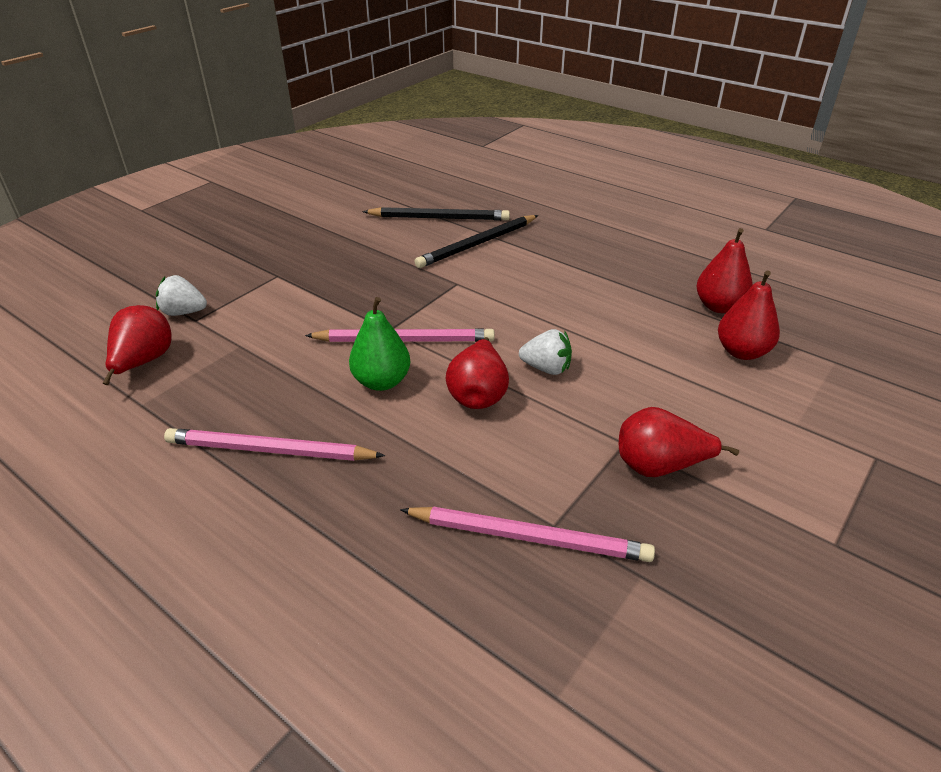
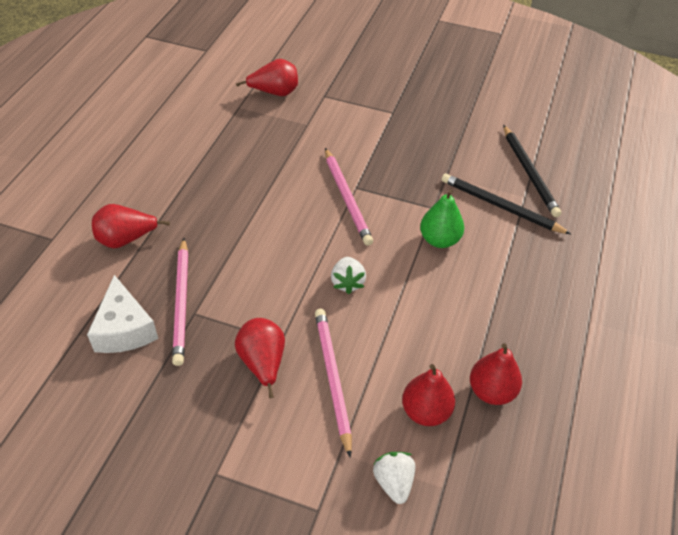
camera: 70 degrees right, 10 degrees up
(184, 312) = (330, 88): white strawberry -> white strawberry (393, 482)
(269, 450) = (218, 171): pink pencil -> pink pencil (332, 378)
(382, 381) = (297, 200): green pear -> green pear (439, 240)
(478, 394) = (303, 251): red pear -> red pear (126, 239)
(563, 622) = (124, 329): none -> white cheese

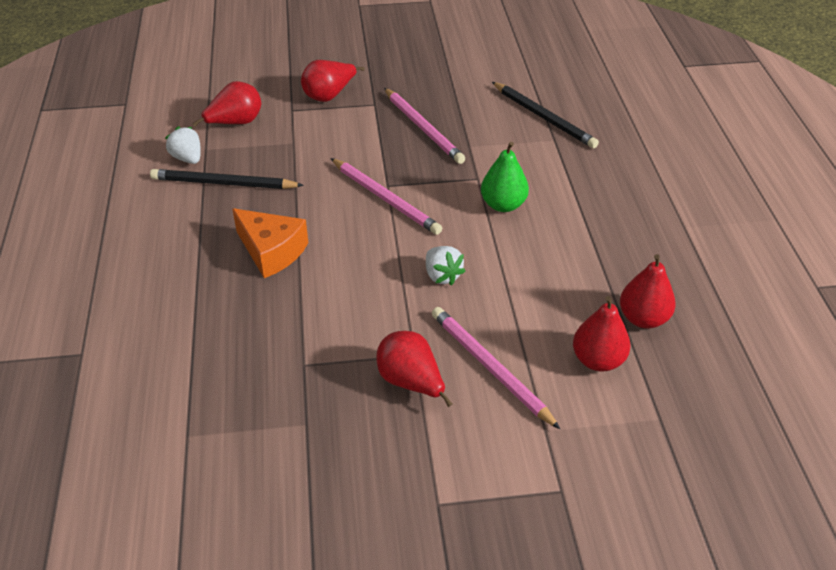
camera: 25 degrees left, 5 degrees down
(124, 329) = (237, 410): white cheese -> none
(126, 239) = (172, 322): red pear -> red pear (329, 95)
(182, 303) = (283, 360): pink pencil -> pink pencil (423, 128)
(231, 210) = (271, 251): none -> orange cheese
(393, 482) = (613, 434): white strawberry -> white strawberry (187, 158)
(500, 206) = (538, 156): black pencil -> black pencil (223, 183)

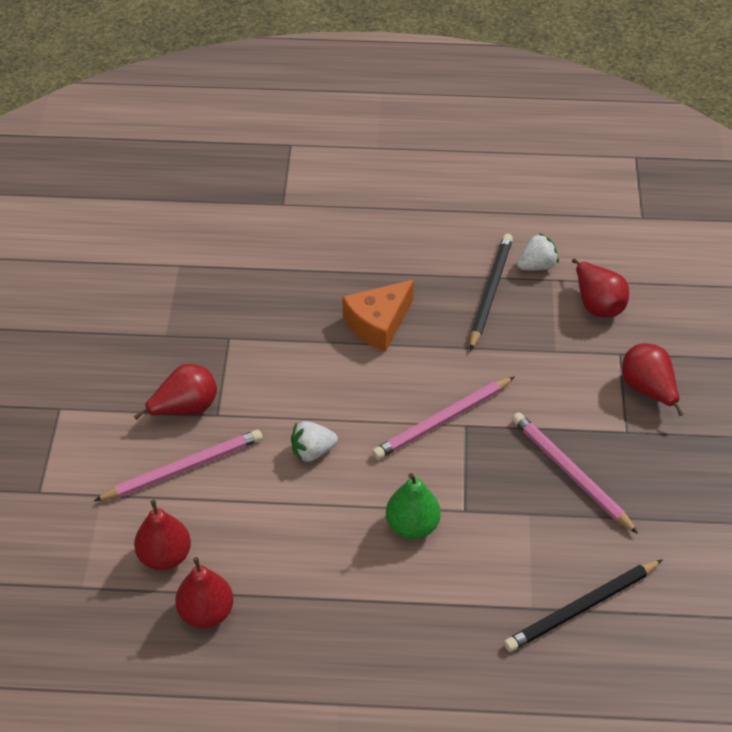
camera: 100 degrees right, 5 degrees up
(423, 128) = (570, 473): pink pencil -> pink pencil turned 75 degrees clockwise

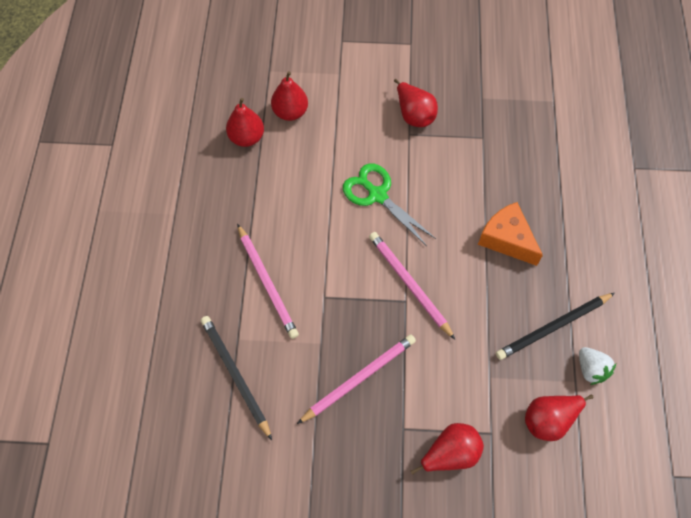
camera: 90 degrees right, 15 degrees up
(183, 468) = (361, 117): pink pencil -> pink pencil (267, 283)
(312, 451) = (377, 195): white strawberry -> green scissors
(412, 526) = (311, 260): green pear -> none
(490, 292) = (553, 327): black pencil -> black pencil turned 135 degrees clockwise

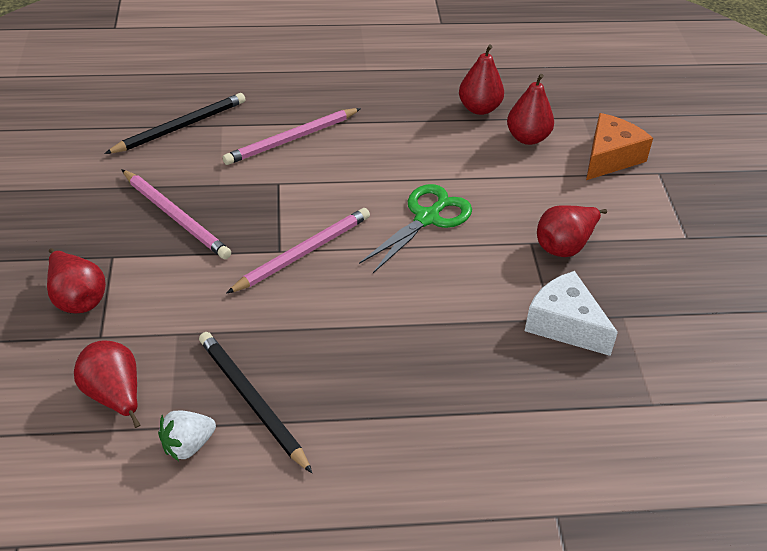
camera: 80 degrees right, 20 degrees down
(488, 131) = (564, 325): none -> white cheese
(507, 239) = (386, 348): orange cheese -> orange cheese (610, 157)

